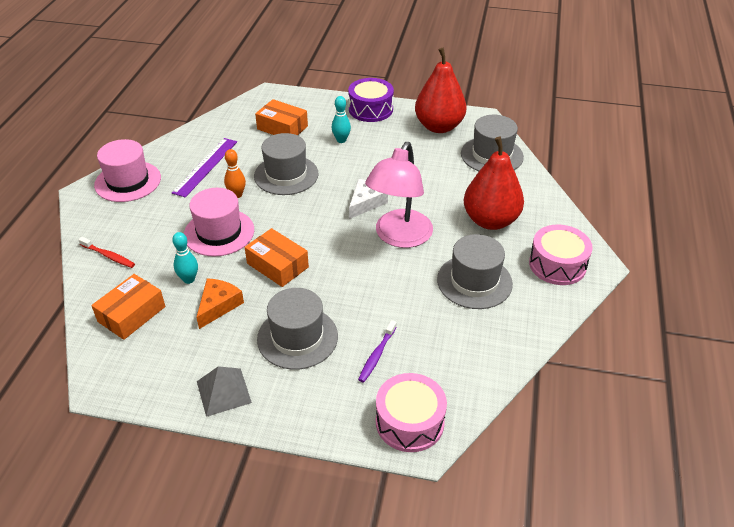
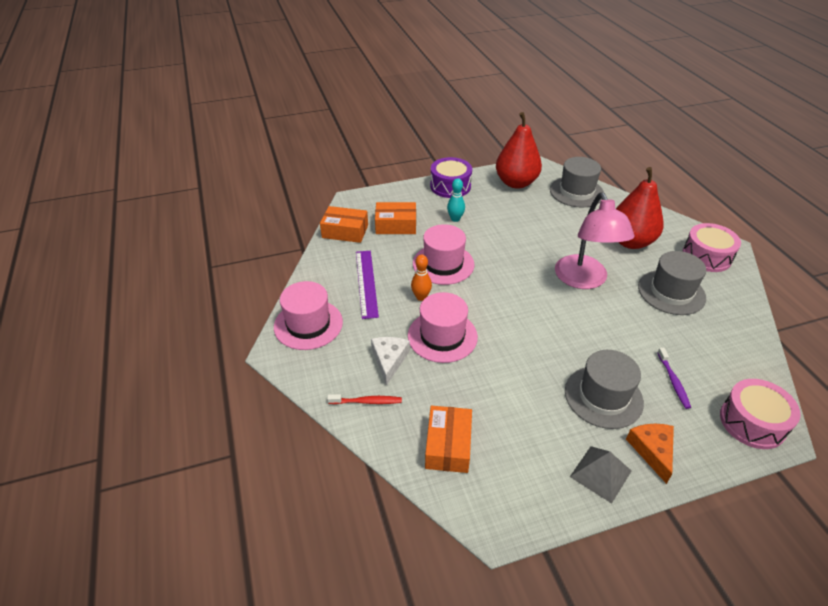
camera: 30 degrees left, 0 degrees up
(189, 279) = (463, 389): turquoise bowling pin -> none
(218, 305) = (513, 400): orange cheese -> orange cheese (652, 450)
(277, 265) = (521, 343): orange box -> orange box (345, 231)
(286, 175) = (443, 264): grey hat -> pink hat
(366, 203) = (530, 263): white cheese -> white cheese (389, 360)

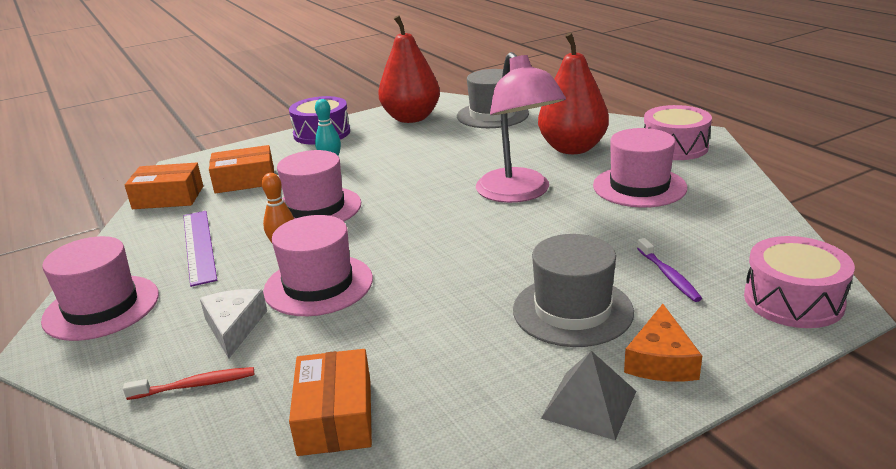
camera: 10 degrees left, 15 degrees down
(652, 450) = (661, 360): orange cheese -> orange cheese turned 150 degrees counterclockwise
(671, 292) = (639, 187): grey hat -> pink hat

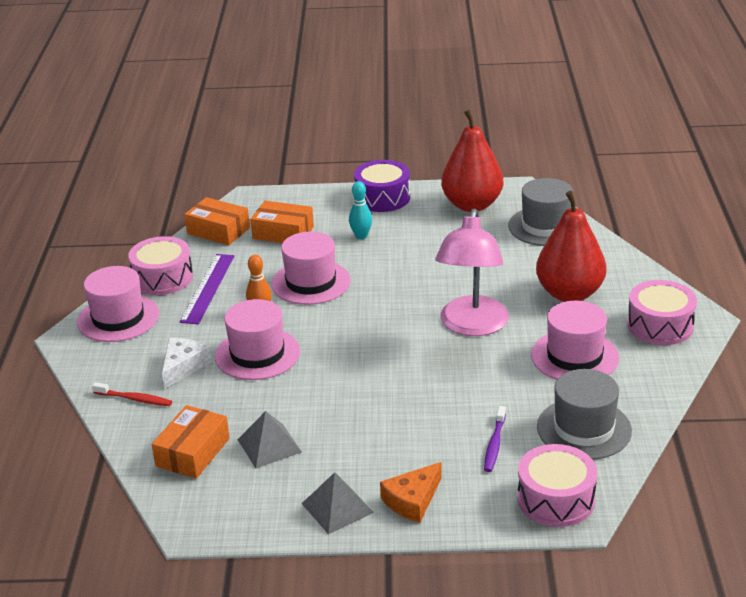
camera: 30 degrees right, 5 degrees up
(133, 253) = (163, 278): none -> pink drum
(429, 369) = (269, 445): none -> grey pyramid
(572, 310) = (398, 443): grey hat -> grey hat (584, 429)

